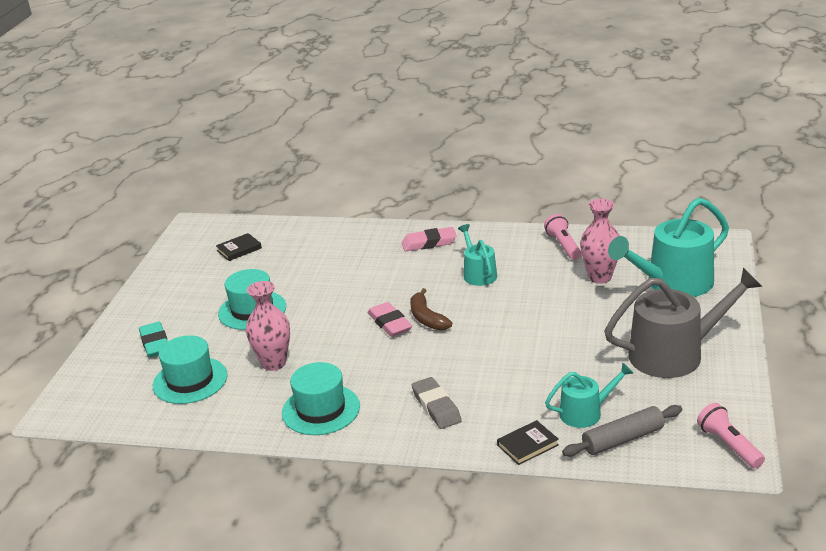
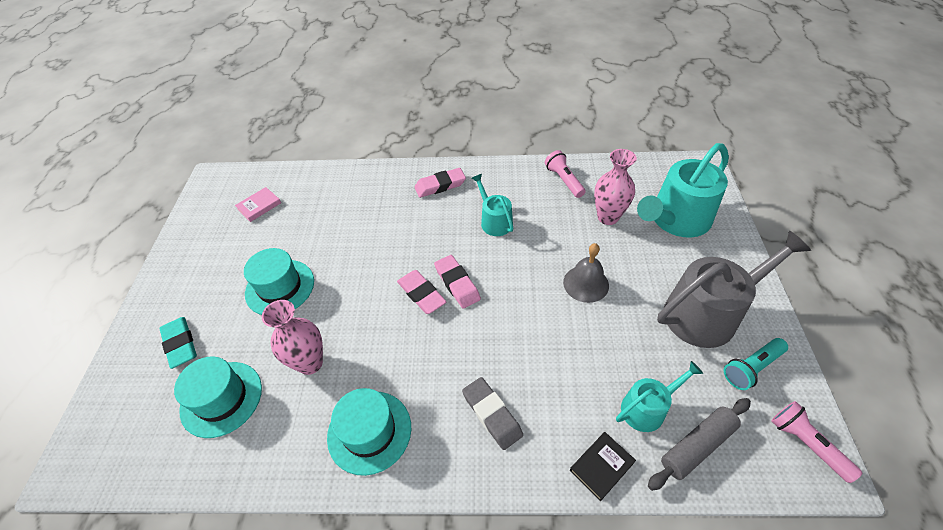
camera: 10 degrees left, 20 degrees up
(239, 249) = (259, 206): black book -> pink book
(427, 318) = (457, 284): brown banana -> pink eraser
(557, 325) = (586, 283): none -> grey bell
(700, 394) = (751, 368): none -> turquoise flashlight

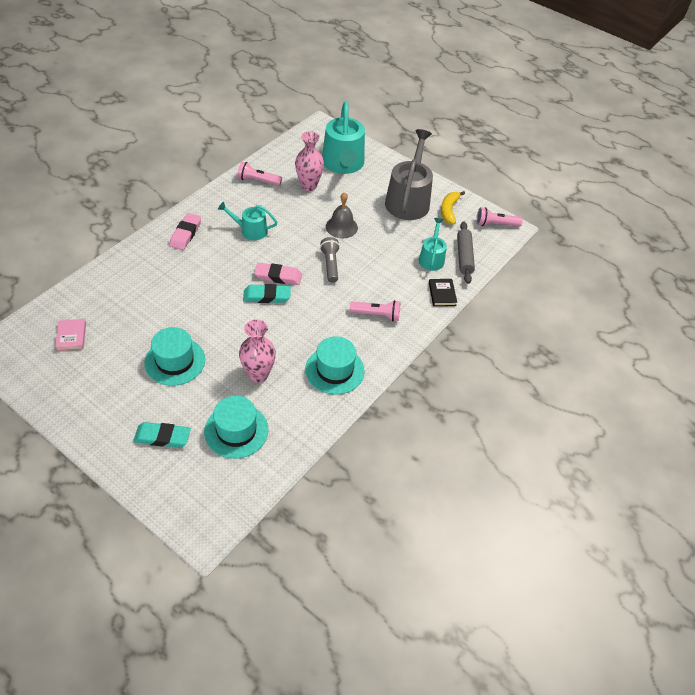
camera: 60 degrees left, 0 degrees up
(421, 294) = (267, 296): pink eraser -> turquoise eraser
(492, 414) = (377, 315): grey eraser -> pink flashlight
(520, 314) = (330, 264): none -> grey flashlight
(751, 368) = (449, 210): turquoise flashlight -> yellow banana

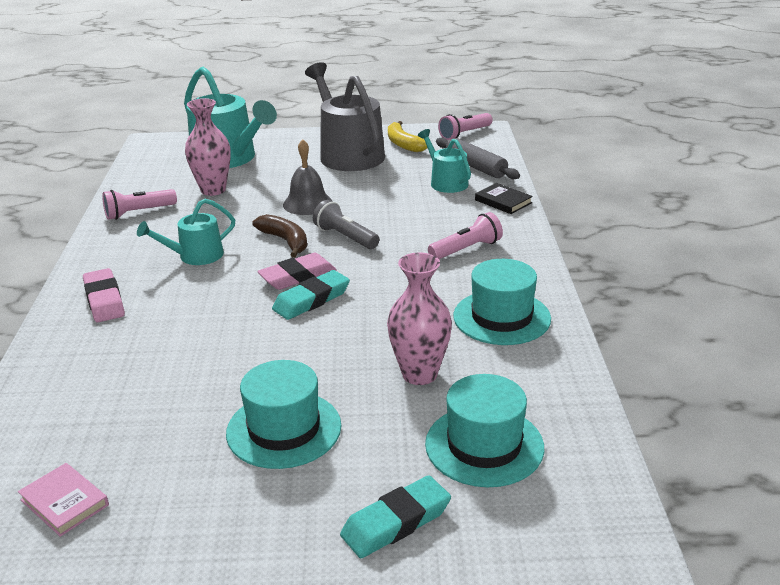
camera: 35 degrees left, 20 degrees down
(300, 248) = (285, 241): none -> brown banana

